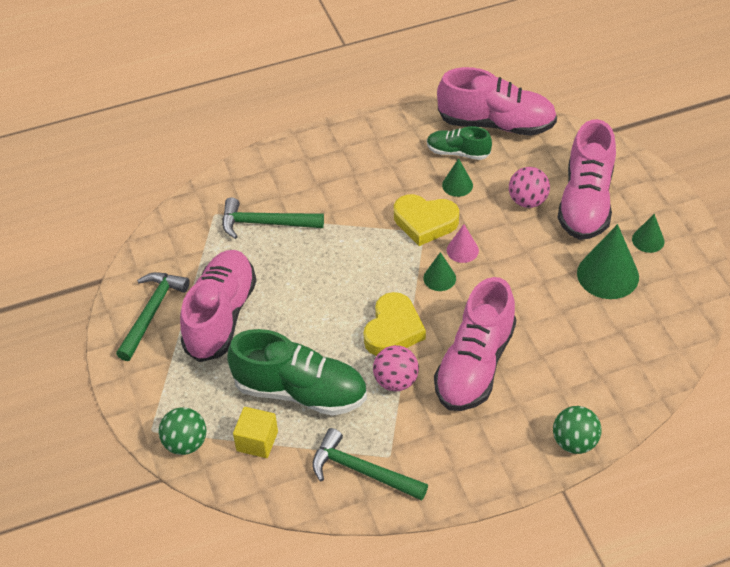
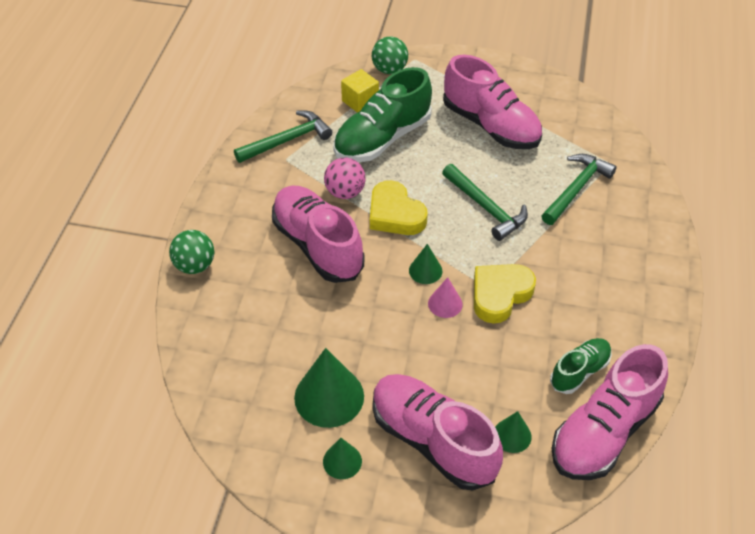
camera: 120 degrees right, 0 degrees up
(152, 313) = (523, 93): green hammer -> green hammer (486, 208)
(457, 185) = (532, 345): green cone -> green cone (512, 435)
(527, 201) = (470, 390): pink ball -> none

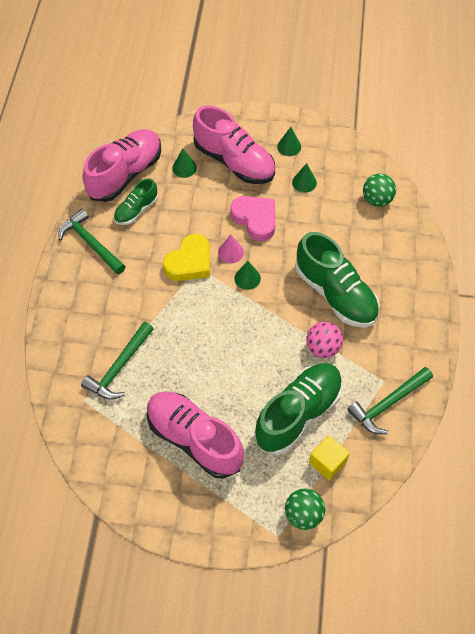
camera: 175 degrees right, 10 degrees up
(195, 265) = (426, 269): green ball -> green ball (377, 200)
(317, 245) = (335, 294): pink shoe -> green shoe
(329, 396) = (304, 182): green cone -> green cone, size x0.53
(395, 214) = (276, 328): yellow heart -> none
(408, 345) = (255, 219): none -> pink heart
(486, 208) = (199, 341): green hammer -> green hammer (91, 243)

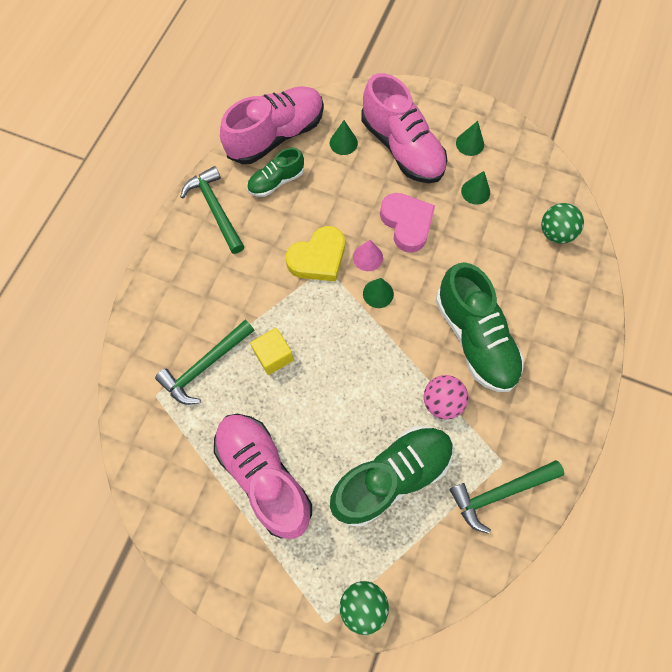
camera: 15 degrees right, 10 degrees up
(327, 462) = (408, 547): yellow cube -> yellow cube (273, 356)

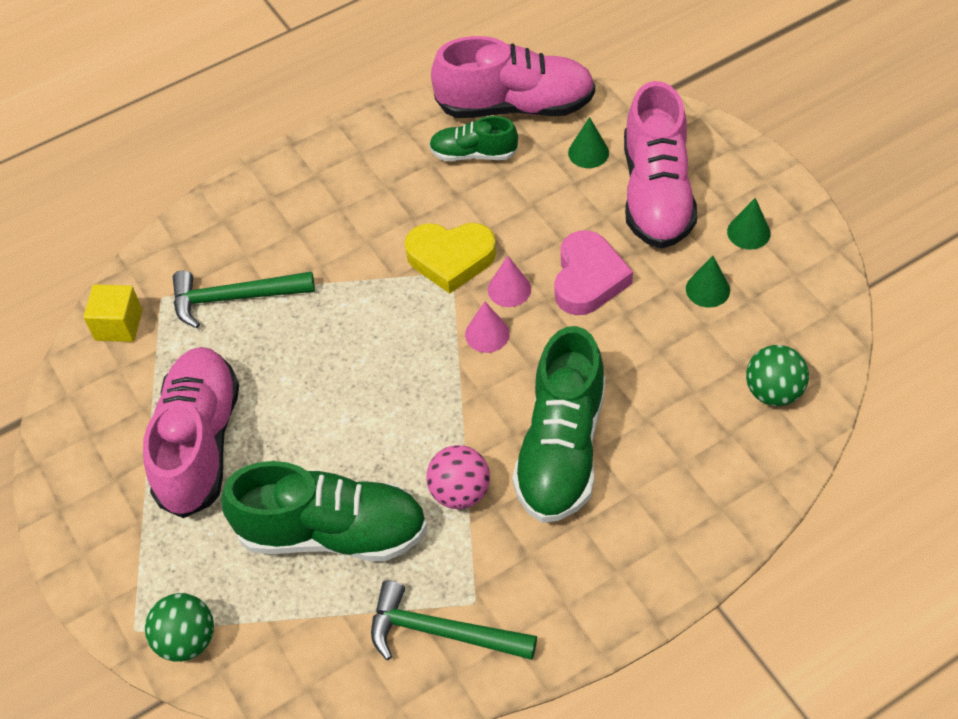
camera: 40 degrees right, 15 degrees down
(215, 209) = (381, 147): green hammer -> none
(273, 356) = (314, 330): yellow cube -> yellow cube (119, 325)
(378, 293) = (487, 334): green cone -> pink cone

